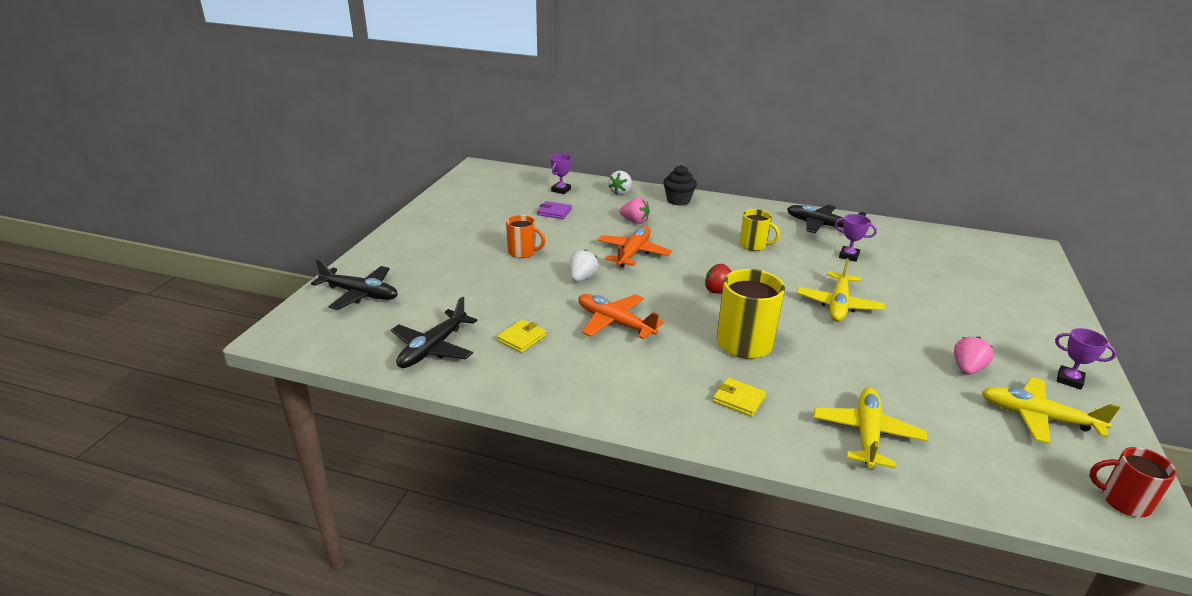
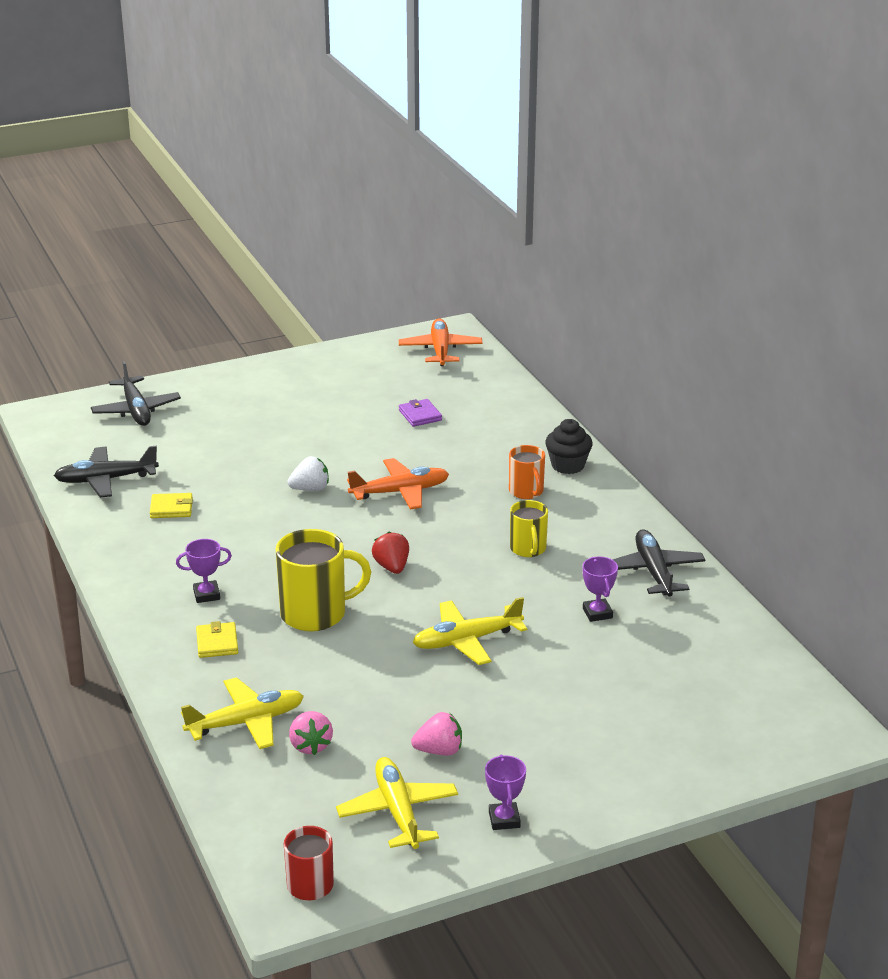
camera: 50 degrees right, 0 degrees up
(522, 252) = (313, 440): orange mug -> orange mug (526, 492)
(561, 190) = (477, 395): purple trophy -> purple trophy (206, 595)
(615, 323) = (256, 538): orange plane -> orange plane (440, 350)
(620, 192) = (529, 427): white strawberry -> none
(635, 221) = (473, 463): pink strawberry -> pink strawberry (310, 745)

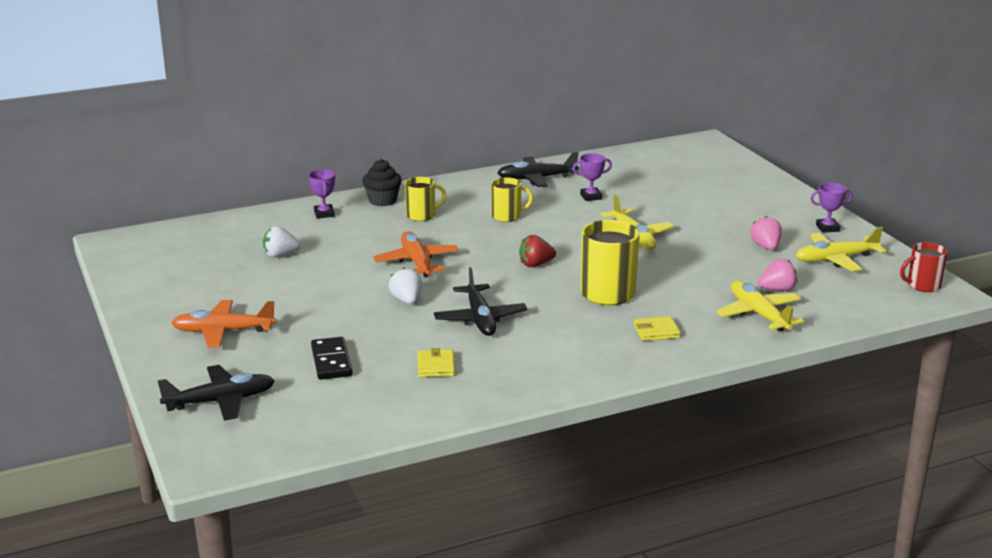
camera: 90 degrees left, 5 degrees down
(105, 480) = (374, 407): black plane -> black plane (480, 319)
(193, 455) = (331, 361): none -> black domino
(206, 595) = (585, 340): purple trophy -> purple trophy (324, 214)
(420, 415) = (280, 255): purple wallet -> white strawberry
(440, 350) = (152, 247): orange plane -> orange plane (223, 331)
(526, 492) = (422, 215): orange mug -> yellow mug

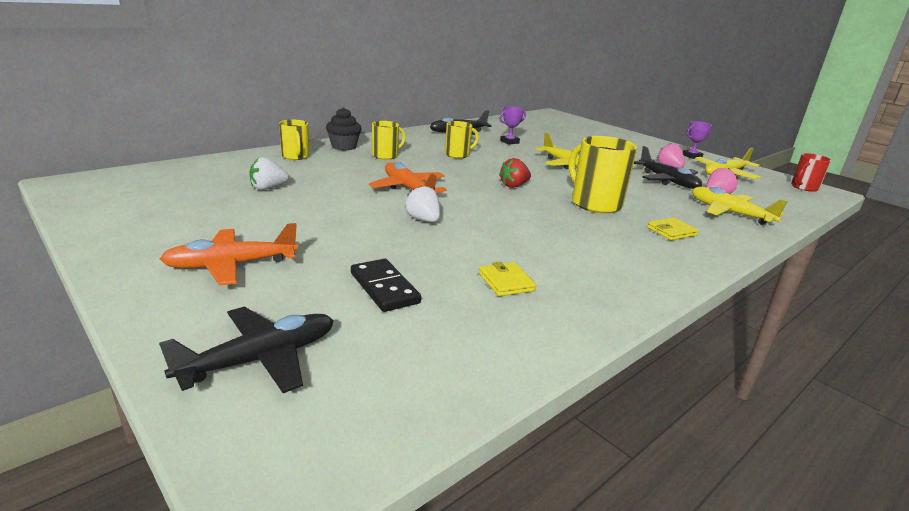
camera: 20 degrees left, 0 degrees up
(324, 214) = (295, 156): purple trophy -> yellow mug
(480, 319) = (508, 232): black plane -> black plane (667, 181)

